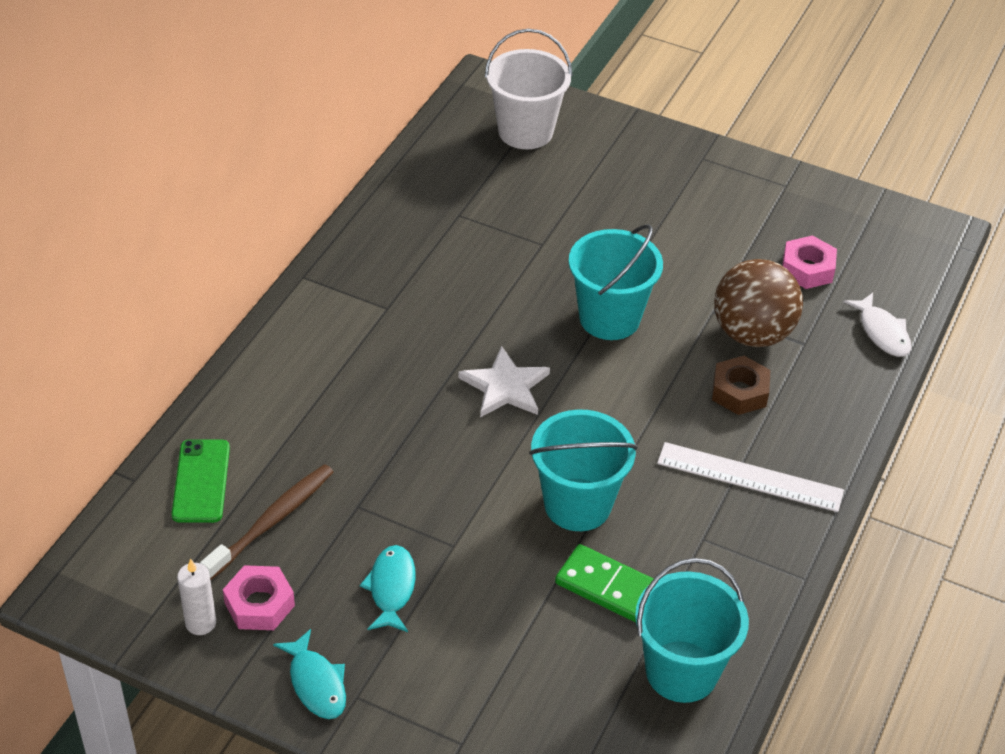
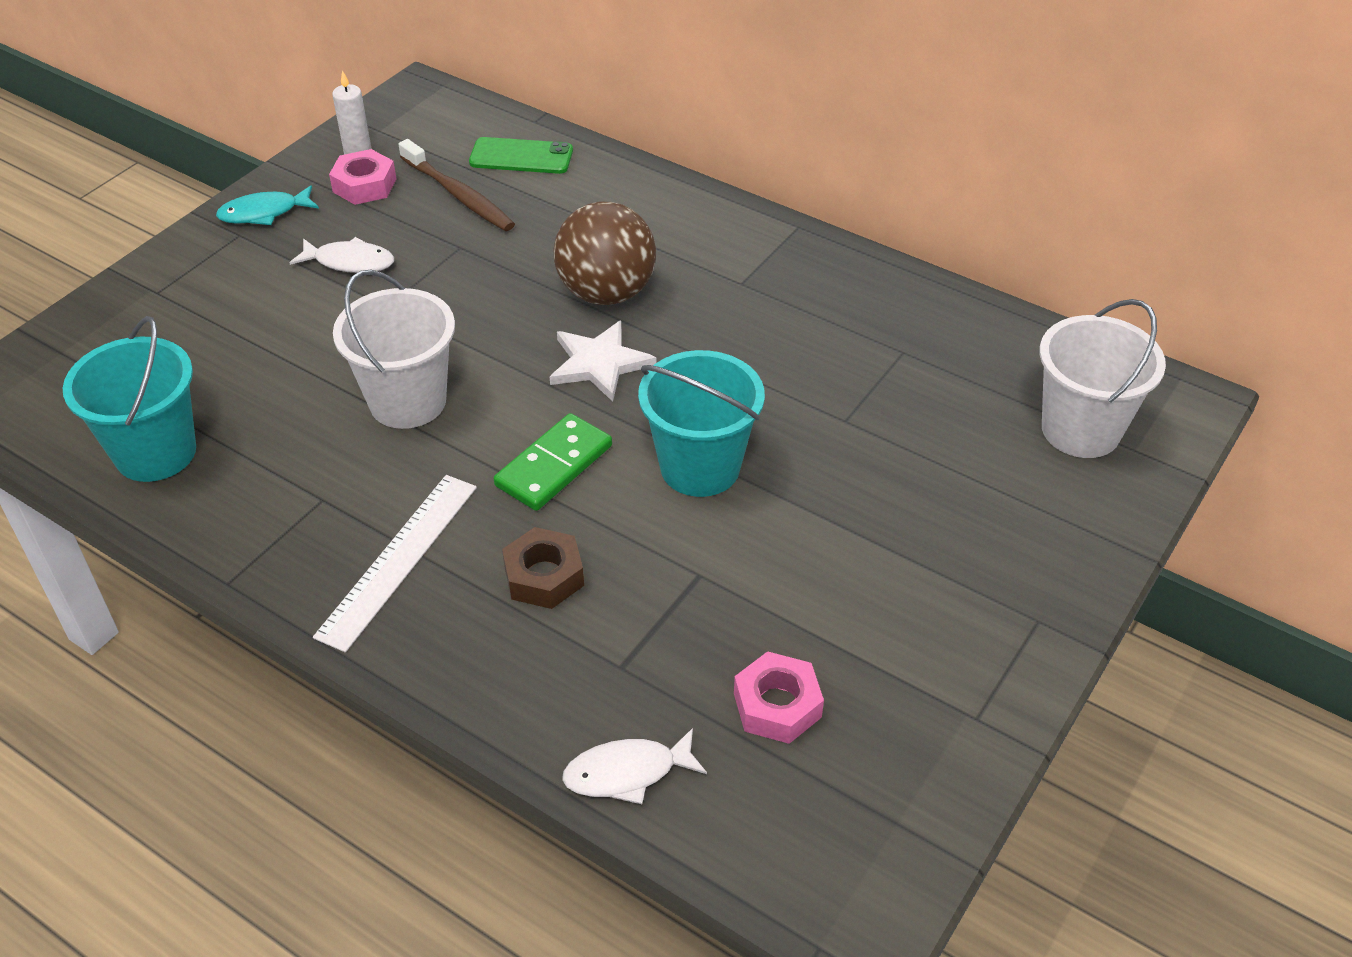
camera: 100 degrees right, 0 degrees up
(391, 588) = (350, 262): turquoise fish -> white fish
(577, 505) = (407, 401): turquoise bucket -> white bucket
(610, 588) = (285, 412): green domino -> green domino (554, 466)
(752, 333) = (649, 610): brown ball -> brown ball (606, 293)

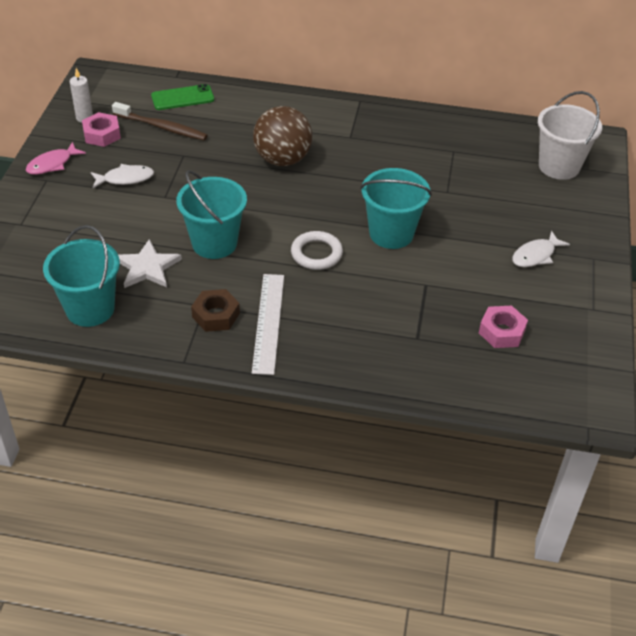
camera: 25 degrees left, 0 degrees up
(264, 213) = (52, 164): turquoise fish -> pink fish
(407, 401) = (214, 243): white bucket -> turquoise bucket
(544, 576) = (349, 308): brown nut -> brown nut (216, 315)
(554, 466) = (316, 253): green domino -> white ring
(599, 363) = (304, 196): white star -> white star (147, 267)
(627, 772) = (453, 383): white fish -> white fish (535, 255)

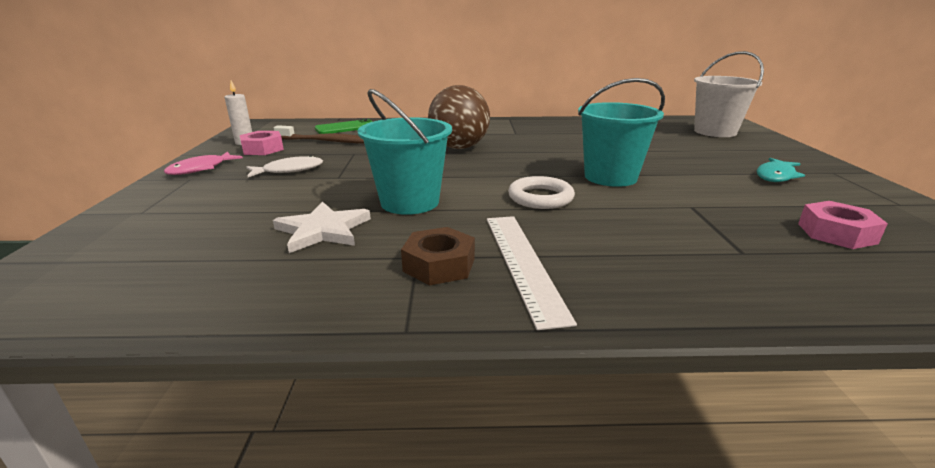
camera: 10 degrees left, 20 degrees down
(90, 309) = (229, 282): turquoise bucket -> none
(535, 255) = (776, 176): white fish -> turquoise fish

